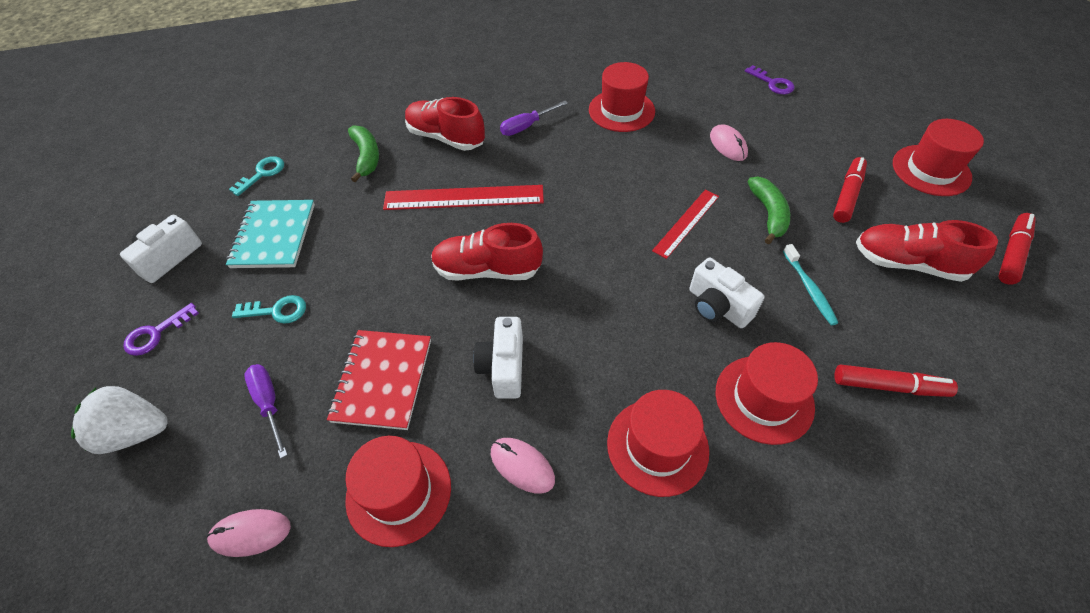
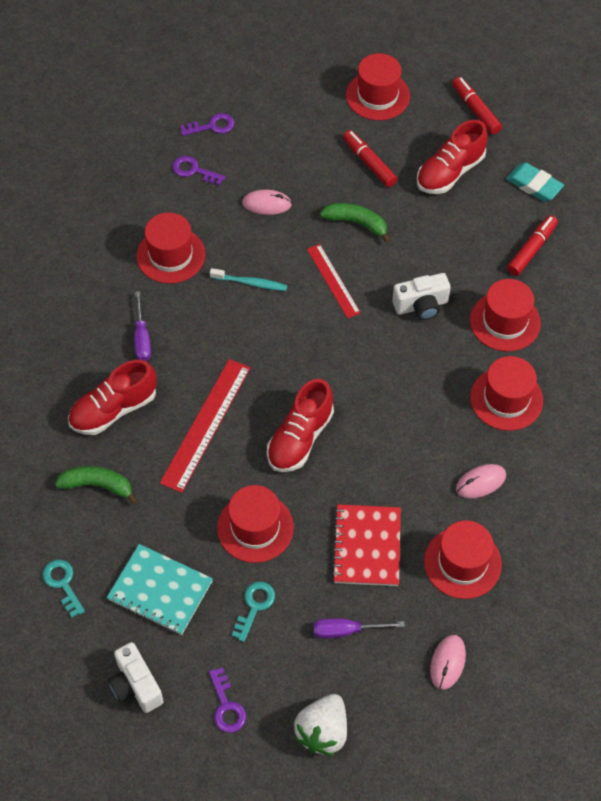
camera: 65 degrees left, 5 degrees up
(367, 276) = (255, 527): none -> red hat
(383, 380) = (367, 546): red notebook -> red notebook turned 60 degrees clockwise
(503, 367) = (398, 463): white camera -> none
(717, 91) = (194, 170): none -> purple key
(809, 289) = (437, 242): turquoise toothbrush -> turquoise toothbrush (250, 283)
(979, 351) = (534, 185): none -> turquoise eraser

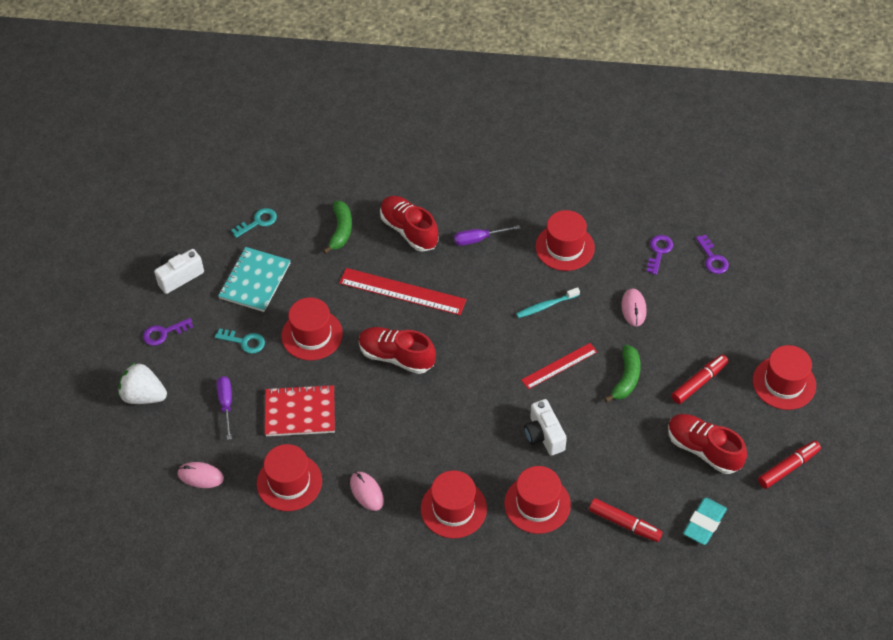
camera: 85 degrees right, 5 degrees down
(250, 283) = (546, 306): turquoise toothbrush -> turquoise toothbrush turned 60 degrees clockwise

